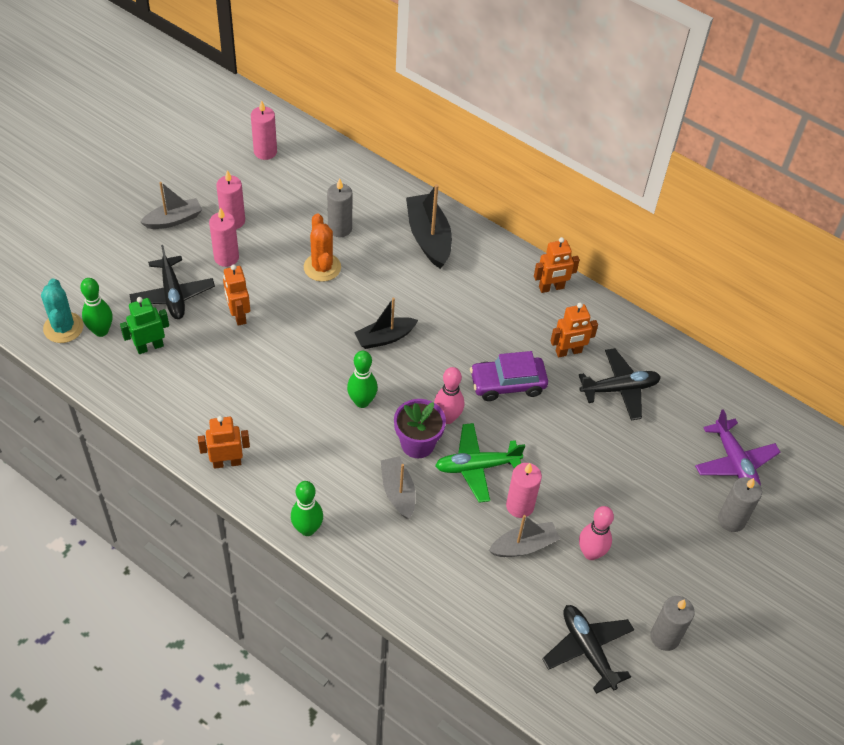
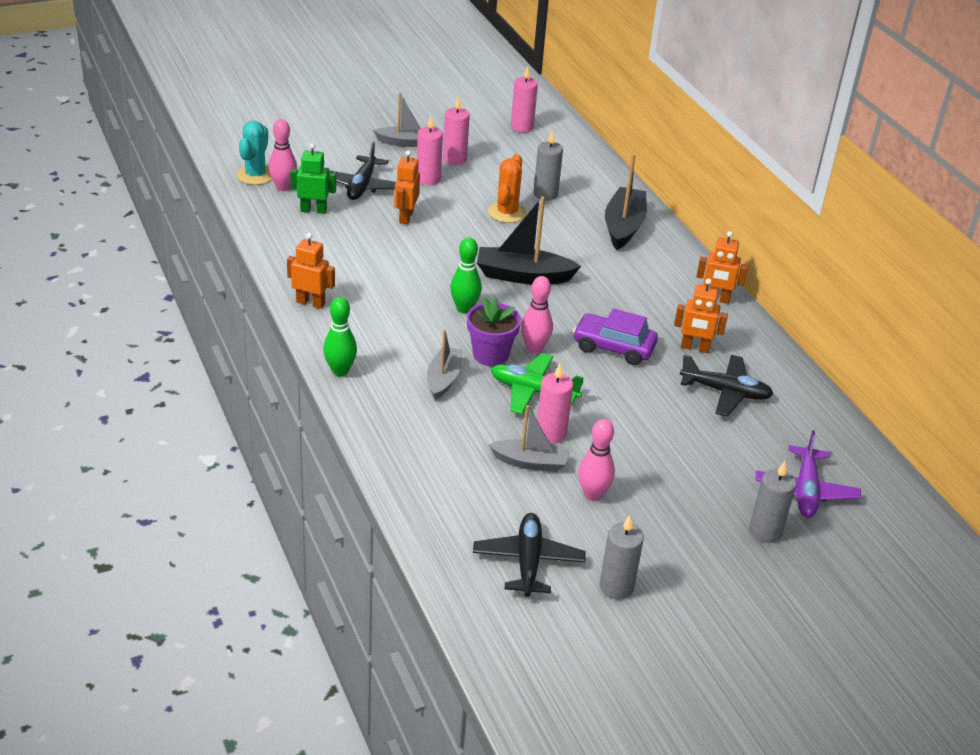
camera: 30 degrees right, 15 degrees down
(101, 331) = (283, 187): green bowling pin -> pink bowling pin
(385, 338) = (523, 276): black boat -> black boat, size x1.52

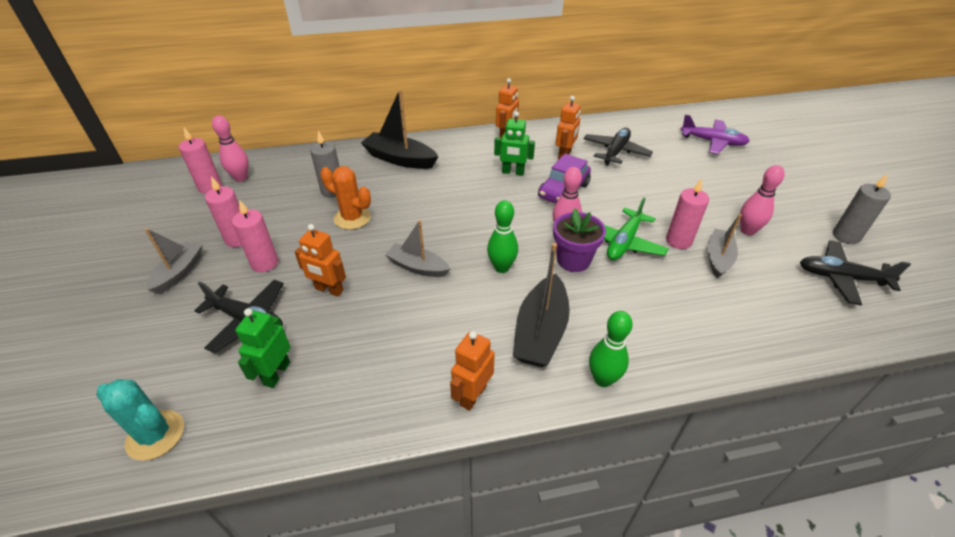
camera: 75 degrees left, 5 degrees up
(283, 187) = (206, 402): pink bowling pin -> pink bowling pin (241, 178)
(443, 379) = (611, 297): grey boat -> grey boat (418, 267)
(523, 276) = (456, 223): black boat -> black boat (541, 331)
(635, 308) = (513, 172): none -> green robot
(765, 531) = (758, 164): grey candle -> none

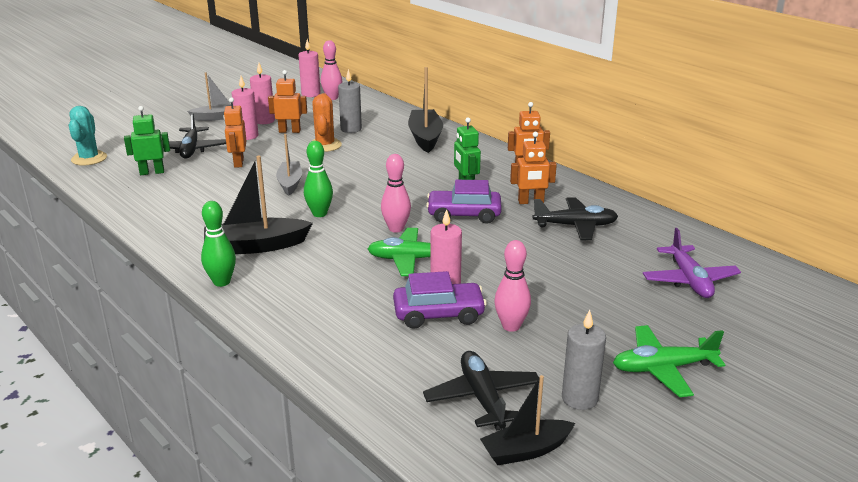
camera: 60 degrees right, 15 degrees down
(473, 395) = (173, 236): orange robot -> orange robot (289, 131)
(573, 260) = (359, 241): purple flower pot -> none
(718, 258) = (438, 314): grey boat -> purple car
(815, 192) = (663, 368): none -> green plane
(906, 281) = (526, 450): none -> black boat

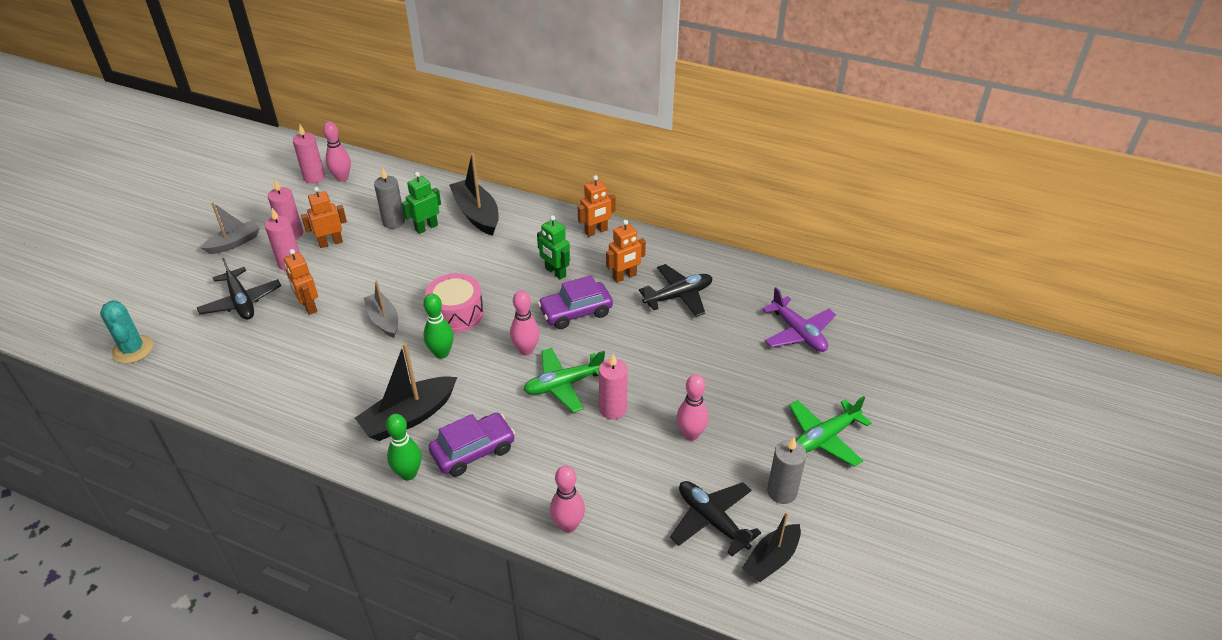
camera: 25 degrees left, 15 degrees up
(152, 172) = (223, 349): green robot -> green robot (426, 227)
(325, 145) = (382, 254): orange cactus -> none
(332, 358) = (568, 525): none -> pink bowling pin
(354, 192) = (456, 313): none -> pink drum
(438, 314) = (625, 442): purple car -> purple car (473, 451)

